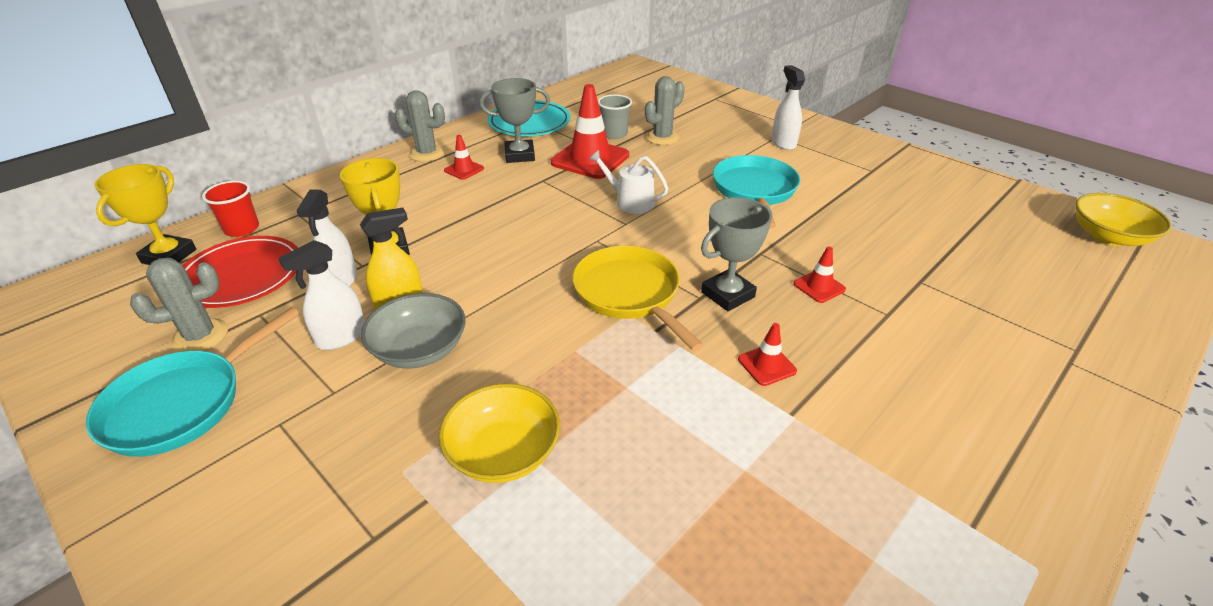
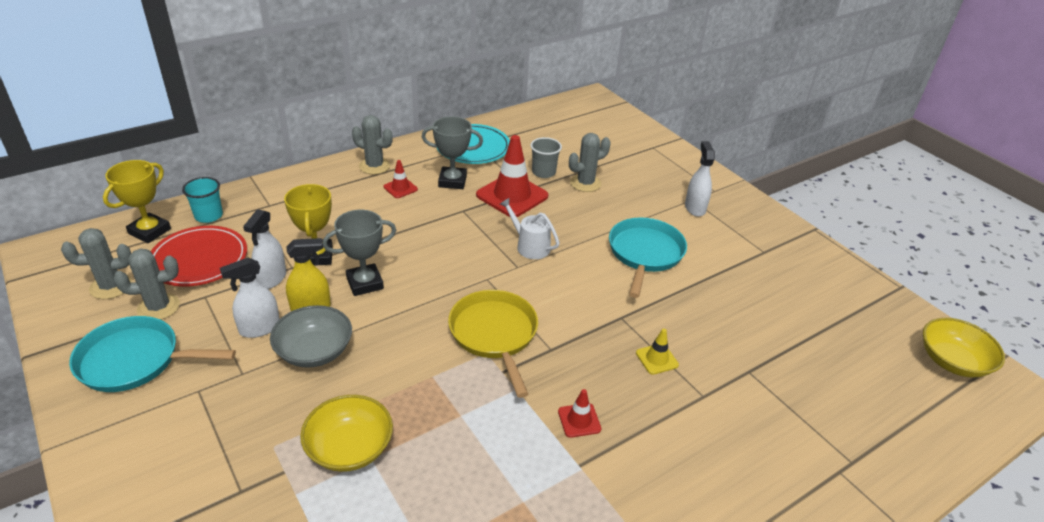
camera: 10 degrees right, 0 degrees up
(129, 324) = (111, 286): none -> grey cactus
(182, 404) = (135, 360): turquoise pan -> turquoise pan turned 45 degrees clockwise
(242, 229) = (208, 216): red cup -> turquoise cup
(727, 294) = (575, 351): grey trophy -> grey trophy (365, 283)
(819, 287) = (657, 359): red traffic cone -> yellow traffic cone

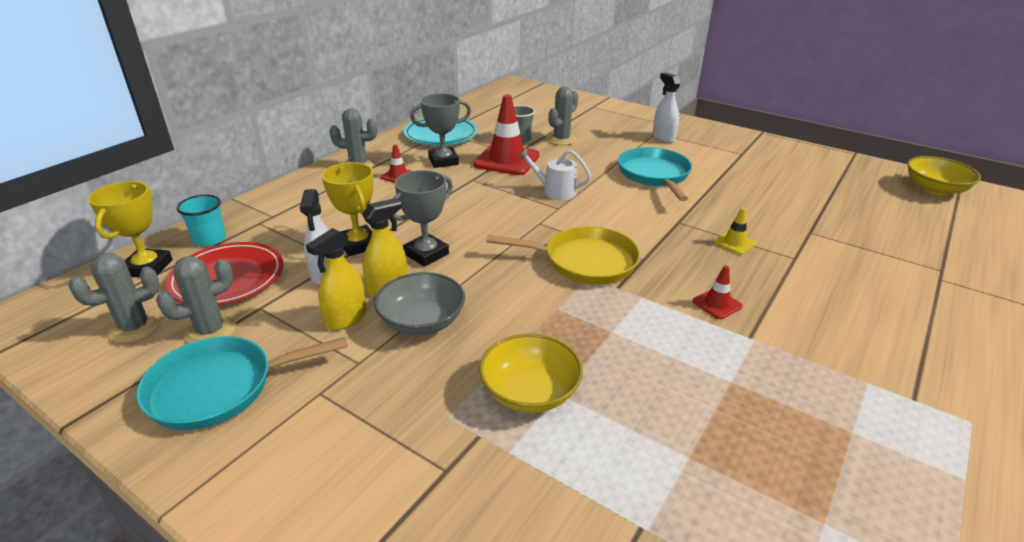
camera: 20 degrees left, 5 degrees down
(259, 328) = (345, 318): white spray bottle -> yellow spray bottle
(494, 334) = (584, 261): yellow pan -> yellow pan turned 135 degrees clockwise

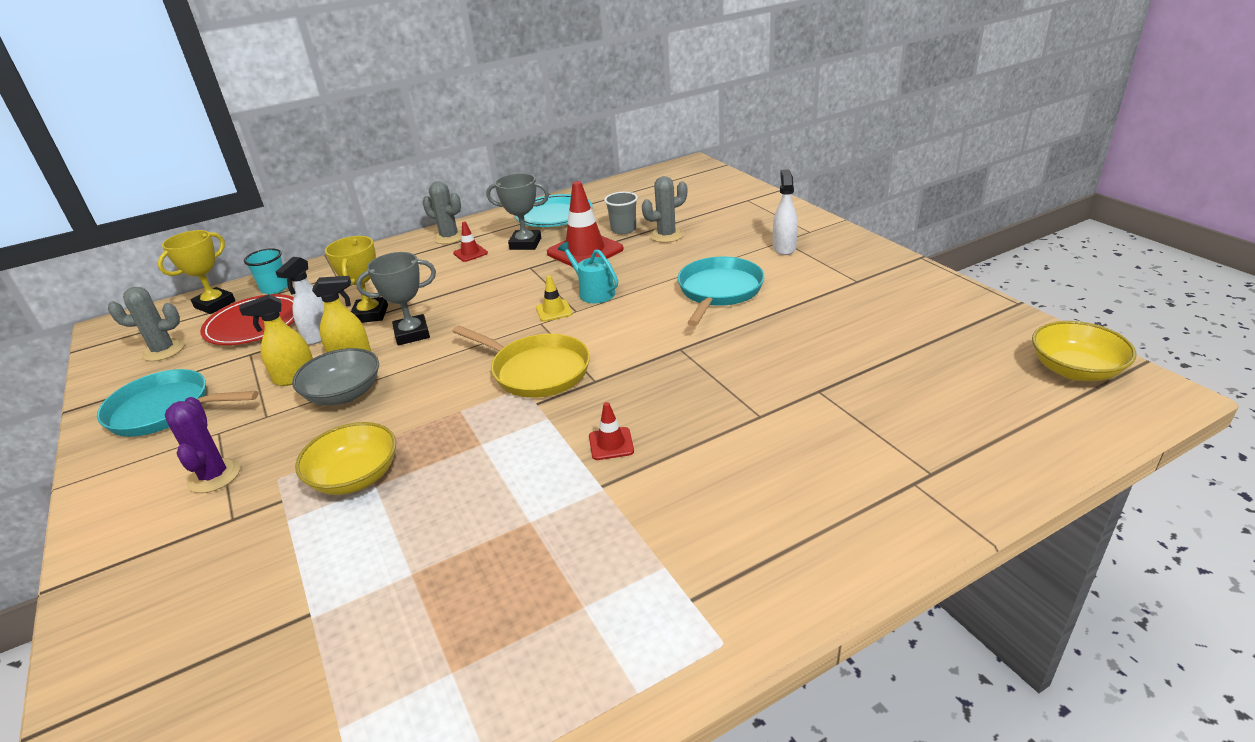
camera: 30 degrees right, 0 degrees up
(211, 331) = (203, 365): grey cactus -> none
(370, 436) = (214, 476): none -> purple cactus
(555, 191) = (593, 292): white watering can -> turquoise watering can
(734, 243) = (712, 384): yellow traffic cone -> yellow traffic cone (554, 311)

